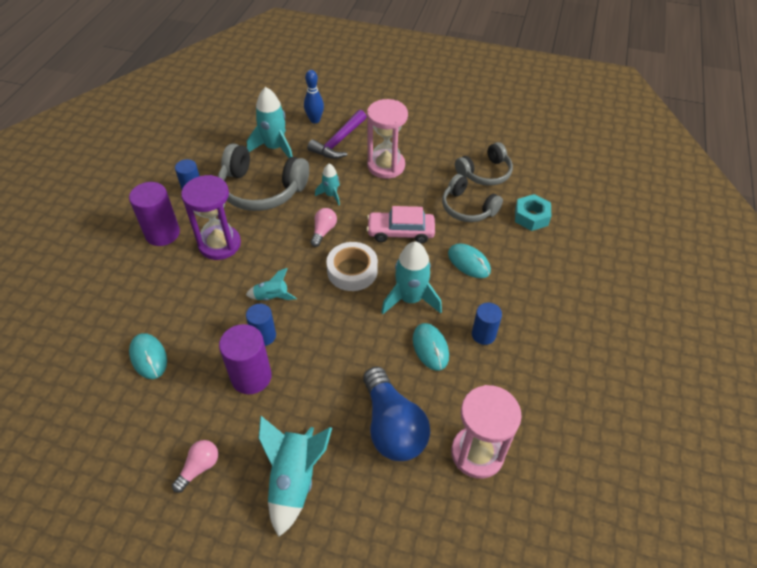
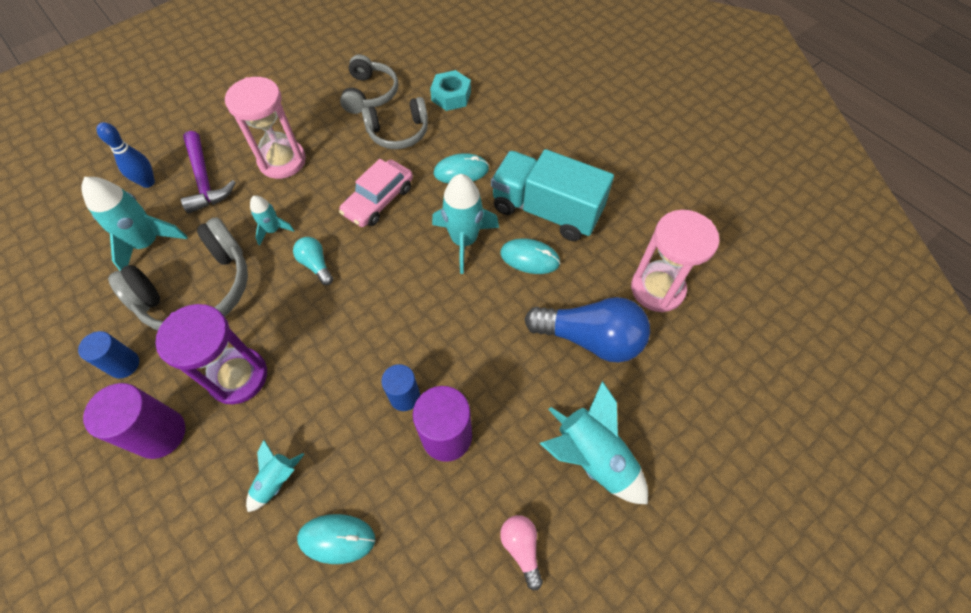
camera: 55 degrees left, 10 degrees up
(272, 297) = (360, 361): turquoise rocket -> turquoise rocket (276, 481)
(323, 231) = (316, 264): pink light bulb -> turquoise light bulb
(352, 271) = (390, 268): white tape -> none
(483, 335) = (546, 210): blue cylinder -> turquoise truck

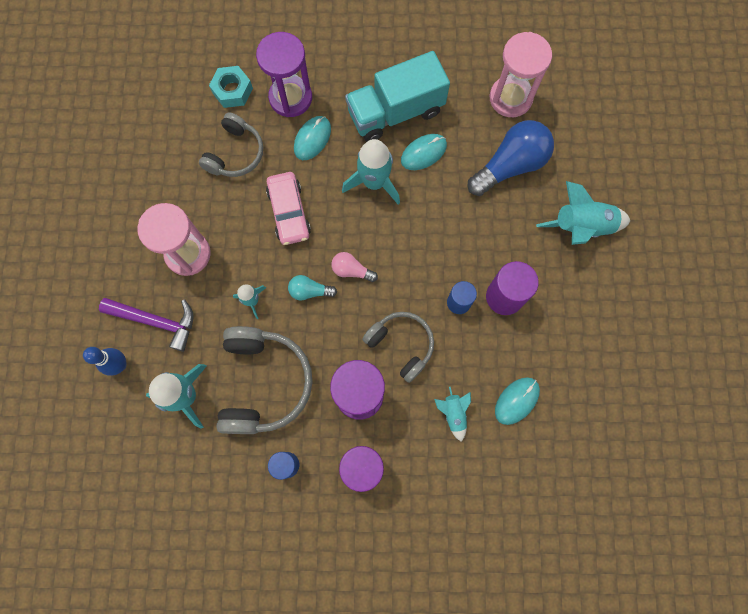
camera: 50 degrees left, 15 degrees up
(370, 94) = (174, 145): grey headphones -> grey headphones (401, 345)
(483, 133) = (290, 98): none -> purple hourglass
(521, 548) = (600, 305): pink light bulb -> pink light bulb (351, 270)

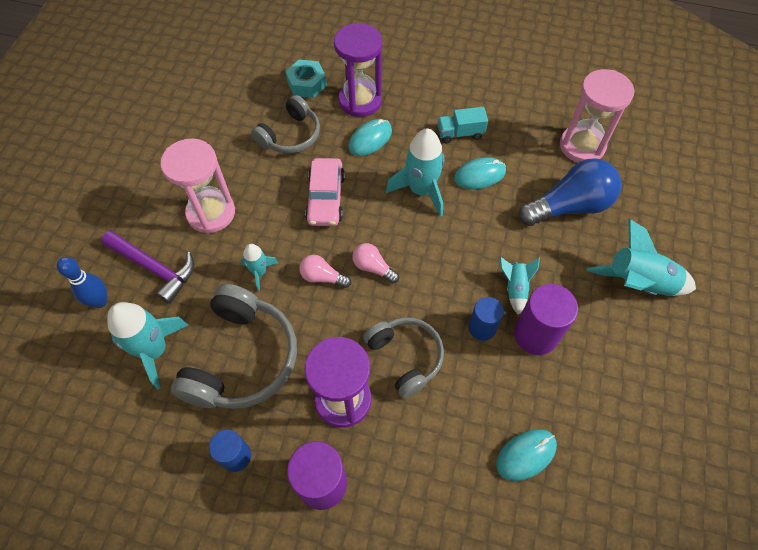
camera: 15 degrees right, 15 degrees down
(309, 291) = (322, 277): turquoise light bulb -> pink light bulb
(395, 112) = (460, 133): turquoise truck -> turquoise truck, size x0.48
(453, 413) = (446, 449): turquoise rocket -> turquoise rocket (515, 288)

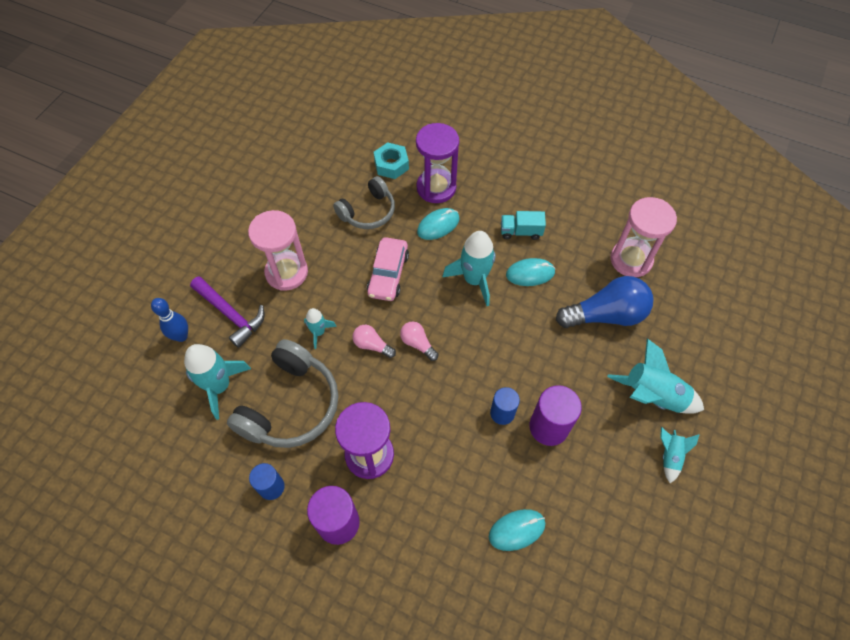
camera: 10 degrees right, 0 degrees up
(405, 357) = (430, 427): grey headphones -> none
(515, 288) = (539, 382): turquoise rocket -> turquoise rocket (670, 456)

